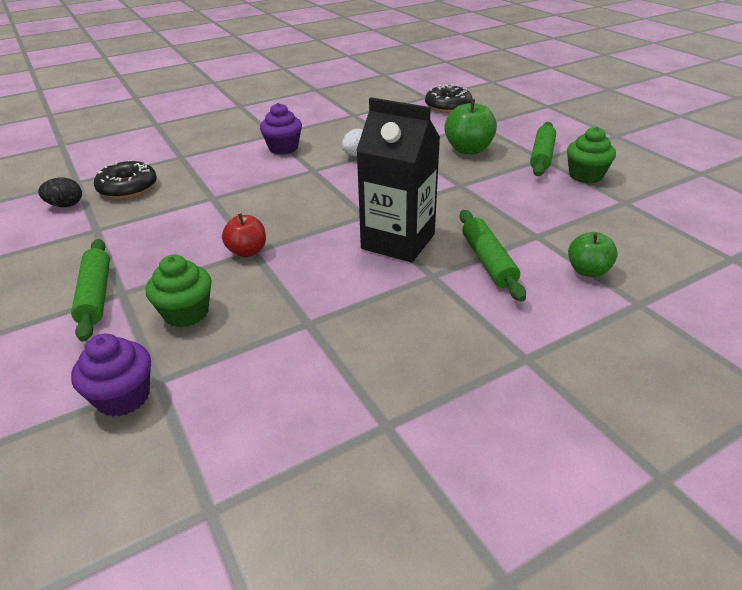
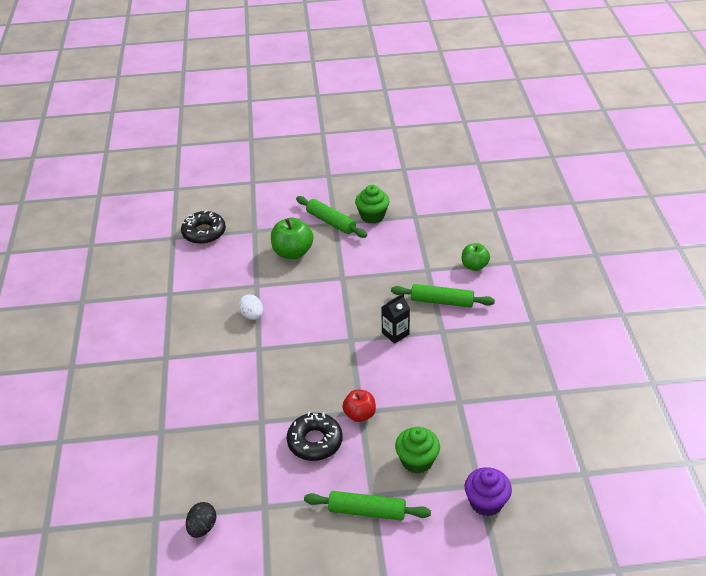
camera: 65 degrees left, 5 degrees up
(128, 188) = (199, 478): black donut -> black donut (315, 441)
(283, 148) = (202, 356): purple cupcake -> none
(398, 241) = (395, 333): black carton -> black carton, size x0.49

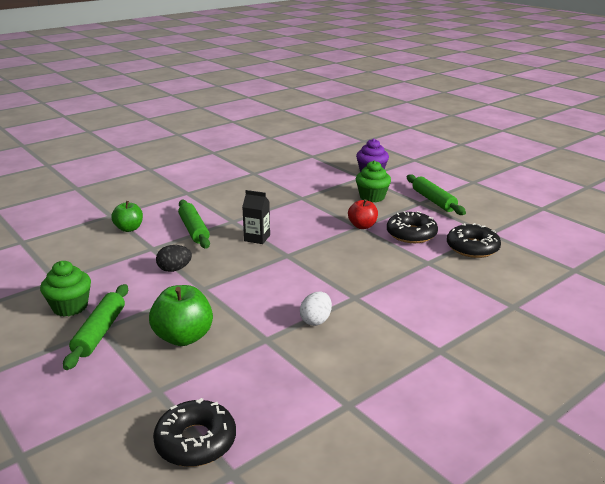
camera: 125 degrees left, 15 degrees down
(202, 527) = (544, 248): black egg -> black egg (174, 269)
(253, 470) = (472, 248): none -> black donut

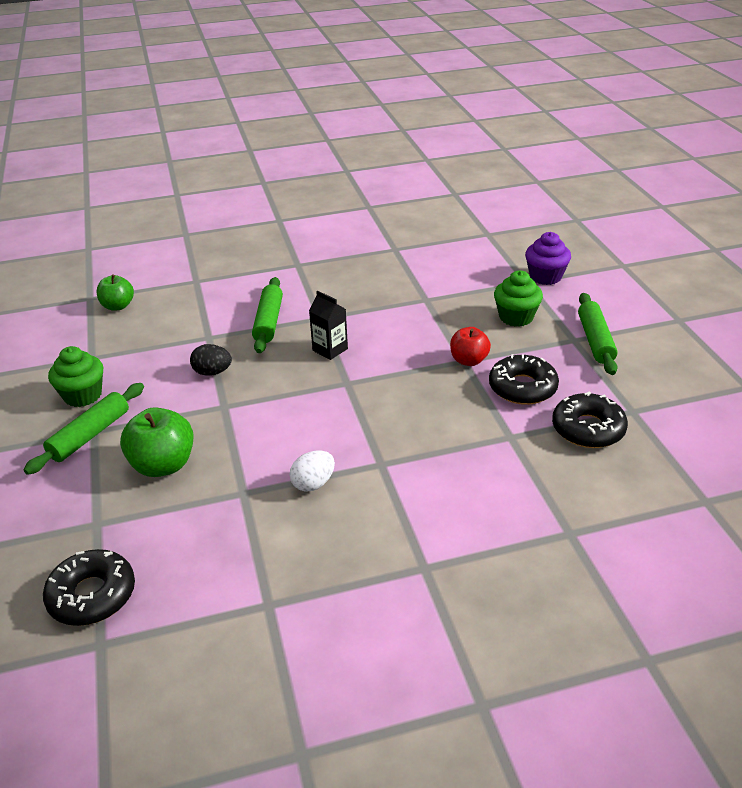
camera: 25 degrees right, 10 degrees up
(129, 229) = (202, 304): green apple -> green apple (118, 306)

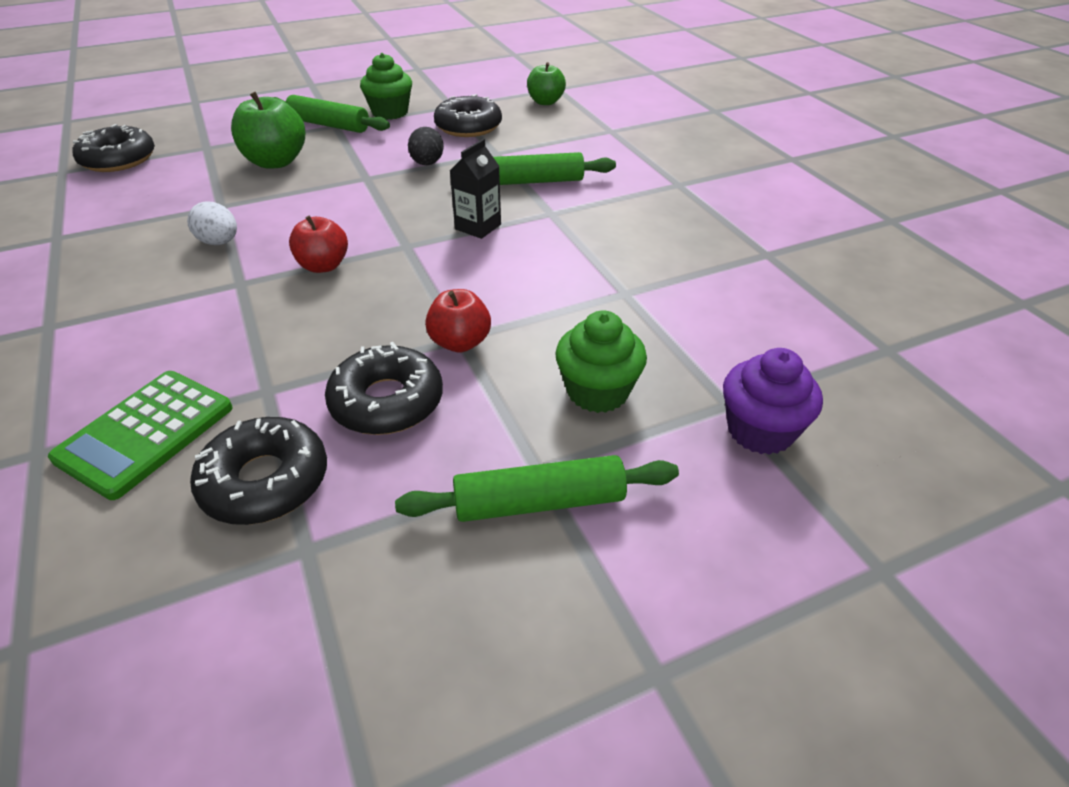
camera: 80 degrees right, 5 degrees up
(147, 349) = (468, 126): none -> black donut
(366, 421) = (323, 266): none -> red apple
(550, 484) = (146, 433): none -> green calculator

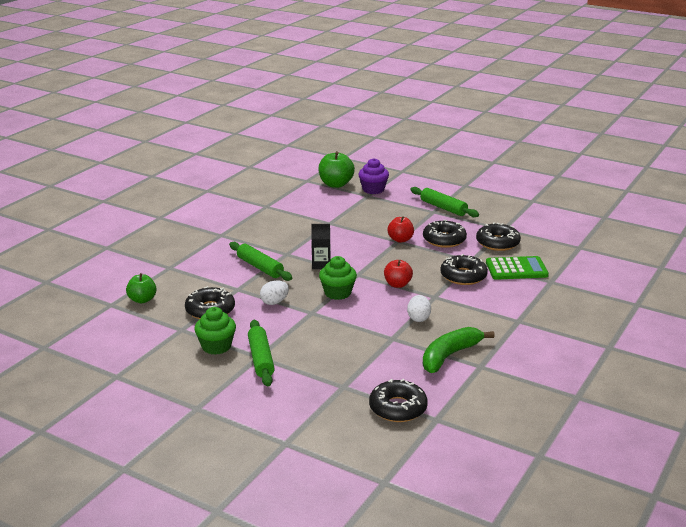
camera: 125 degrees left, 15 degrees down
(114, 226) = (449, 356): none -> green banana
(238, 345) = (463, 276): none -> black donut
(276, 162) = (329, 349): green apple -> green apple (336, 184)
(427, 163) = (274, 302): black egg -> white egg
(597, 391) = (390, 213): green cupcake -> green cupcake (337, 293)

